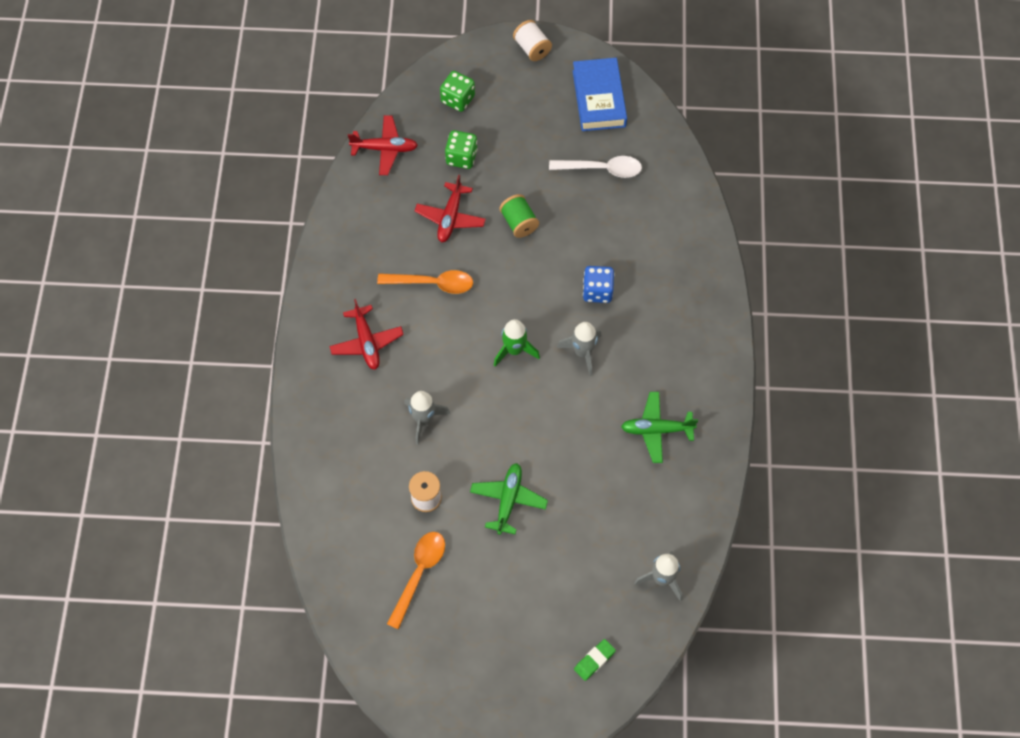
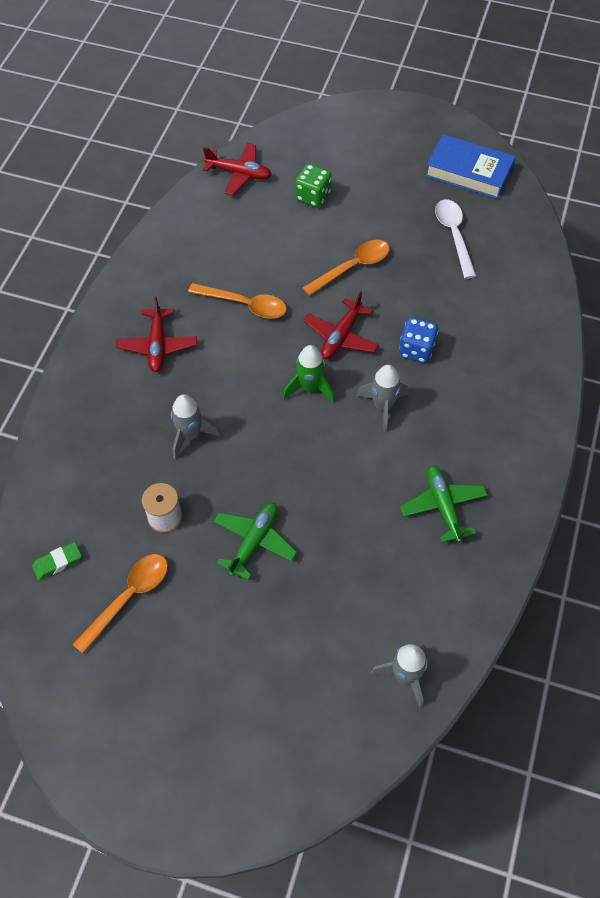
camera: 15 degrees right, 5 degrees down
(450, 217) = (284, 248): red plane -> red plane (341, 336)
(458, 99) = (326, 145): green dice -> none
(519, 223) = (352, 267): green spool -> orange spoon
(532, 48) = (413, 116): white spool -> none
(594, 660) = (297, 752): green eraser -> green eraser (57, 562)
(599, 98) = (468, 172): blue book -> blue book turned 75 degrees counterclockwise
(602, 169) = (454, 235): white spoon -> white spoon turned 120 degrees counterclockwise
(656, 430) = (443, 506): green plane -> green plane turned 60 degrees clockwise

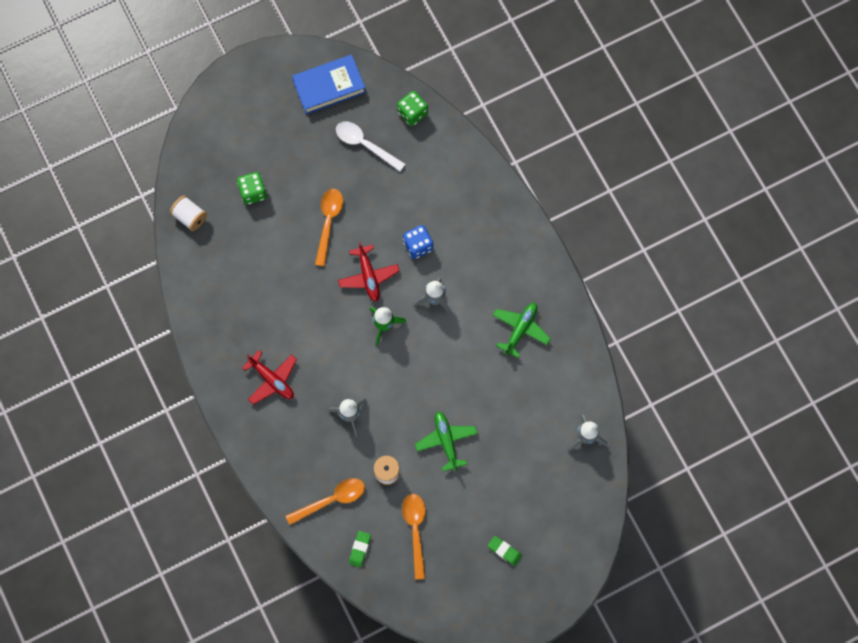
camera: 45 degrees left, 15 degrees up
(192, 709) = (504, 551): none -> green eraser
(239, 174) = (190, 217): red plane -> white spool
(245, 305) = (293, 306): orange spoon -> orange spoon (331, 499)
(443, 506) = (520, 329): green plane -> green plane turned 90 degrees clockwise
(526, 244) = (412, 113): none -> green dice

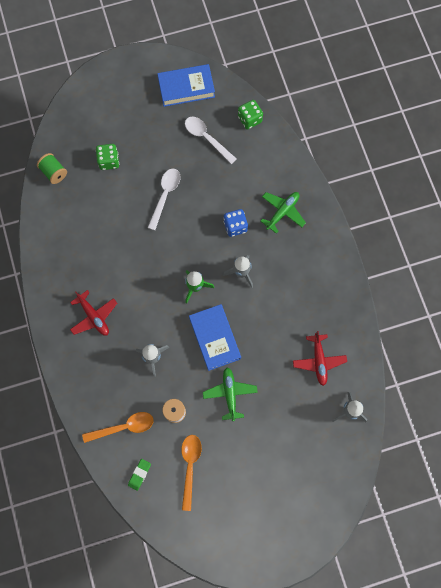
camera: 10 degrees right, 0 degrees up
(190, 217) = (54, 172): white spool -> green spool
(328, 222) = (165, 195): orange spoon -> white spoon
(368, 276) = (190, 244): red plane -> red plane (319, 361)
(417, 380) = (214, 338): none -> blue book
(504, 551) = (263, 498): green eraser -> none
(520, 329) = (308, 310): green plane -> green plane (282, 212)

